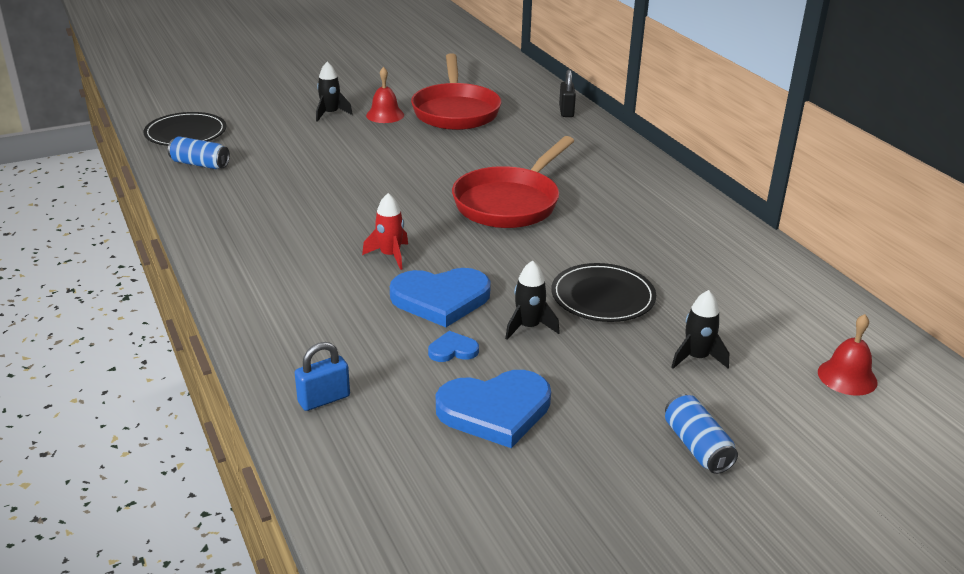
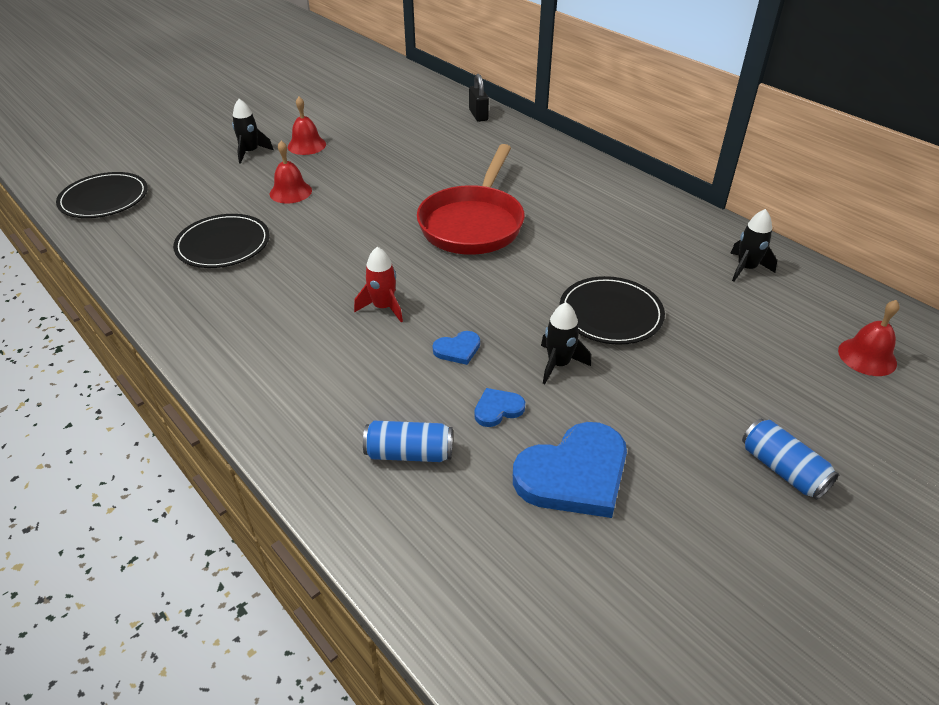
camera: 15 degrees left, 10 degrees up
(200, 164) = (134, 234): blue can -> blue can (409, 453)
(272, 184) = (223, 244): none -> black plate
(324, 399) = (392, 504): blue padlock -> none
(351, 151) = (290, 192): none -> red bell
(441, 299) = (457, 349): blue heart -> blue heart, size x0.47
(455, 111) = (374, 130): red pan -> none
(696, 358) = (729, 365): black rocket -> black rocket (746, 268)

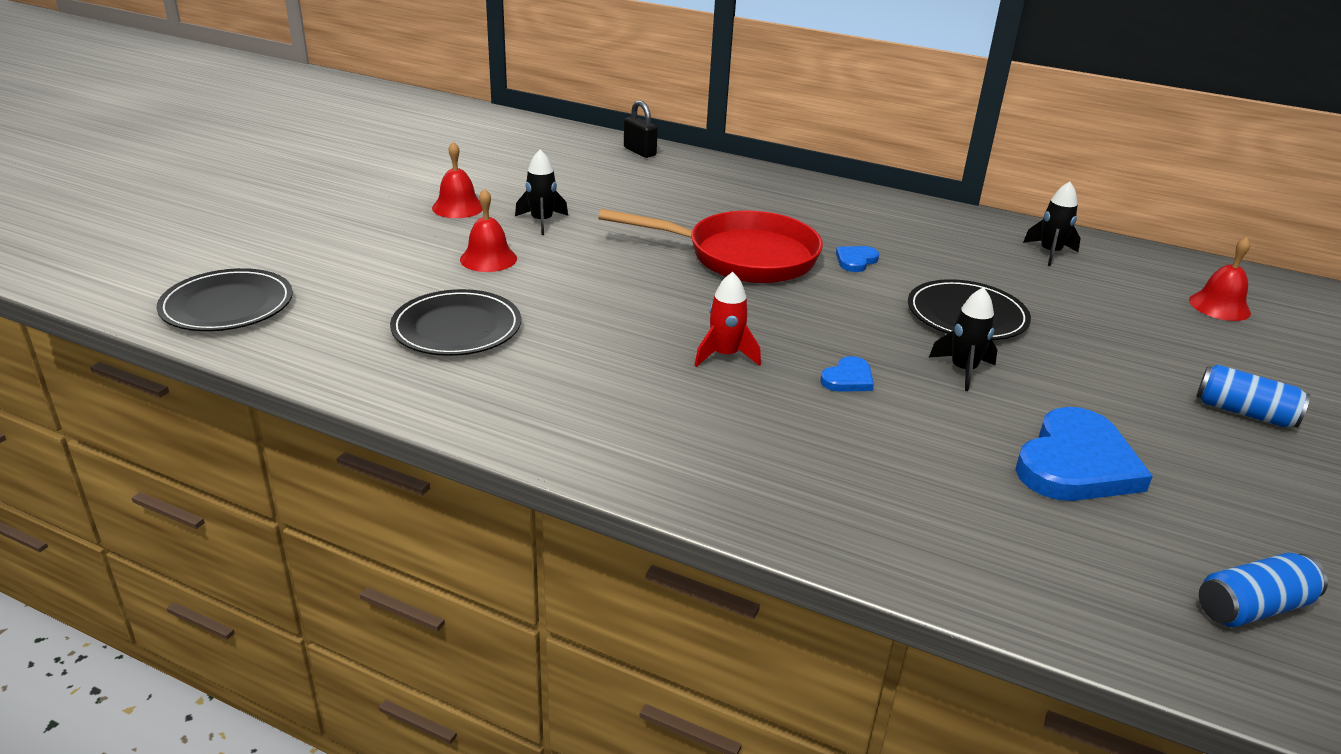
camera: 25 degrees left, 10 degrees down
(251, 152) = (389, 224): black rocket -> black rocket (542, 222)
(409, 453) = (898, 487): blue can -> blue can (1253, 607)
(473, 223) = (742, 257): red pan -> red pan turned 75 degrees counterclockwise
(498, 409) = (945, 424): blue heart -> blue heart (855, 261)

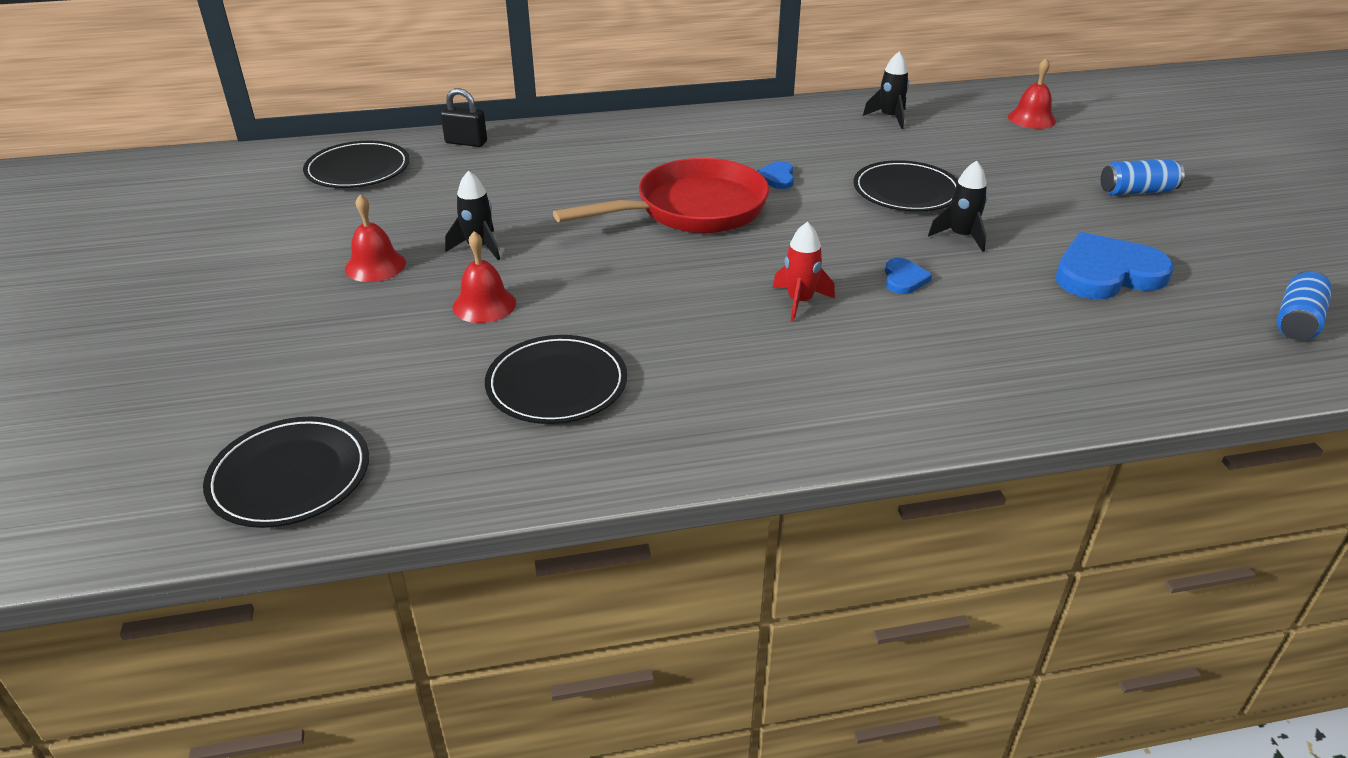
camera: 35 degrees left, 5 degrees up
(538, 144) = (358, 169): none -> black plate
(1076, 463) = (1107, 273): blue heart -> blue heart turned 105 degrees counterclockwise

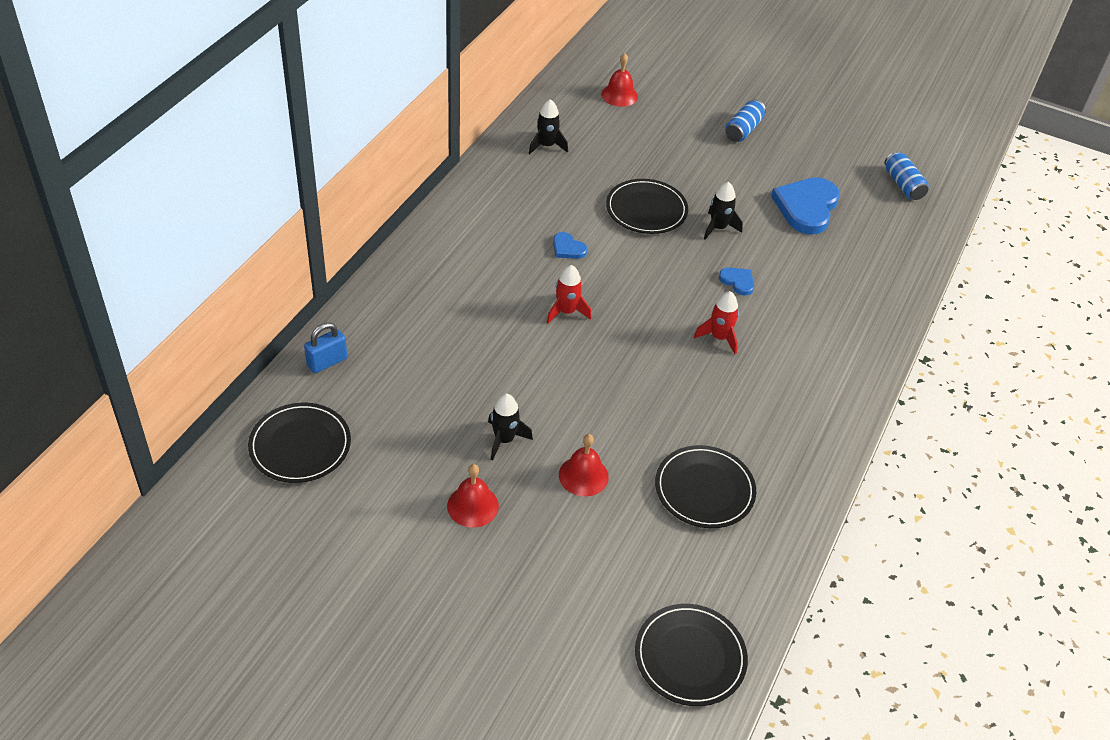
camera: 55 degrees left, 10 degrees up
(466, 142) = (327, 362): black padlock -> blue padlock
(692, 210) = (566, 312): red pan -> red rocket

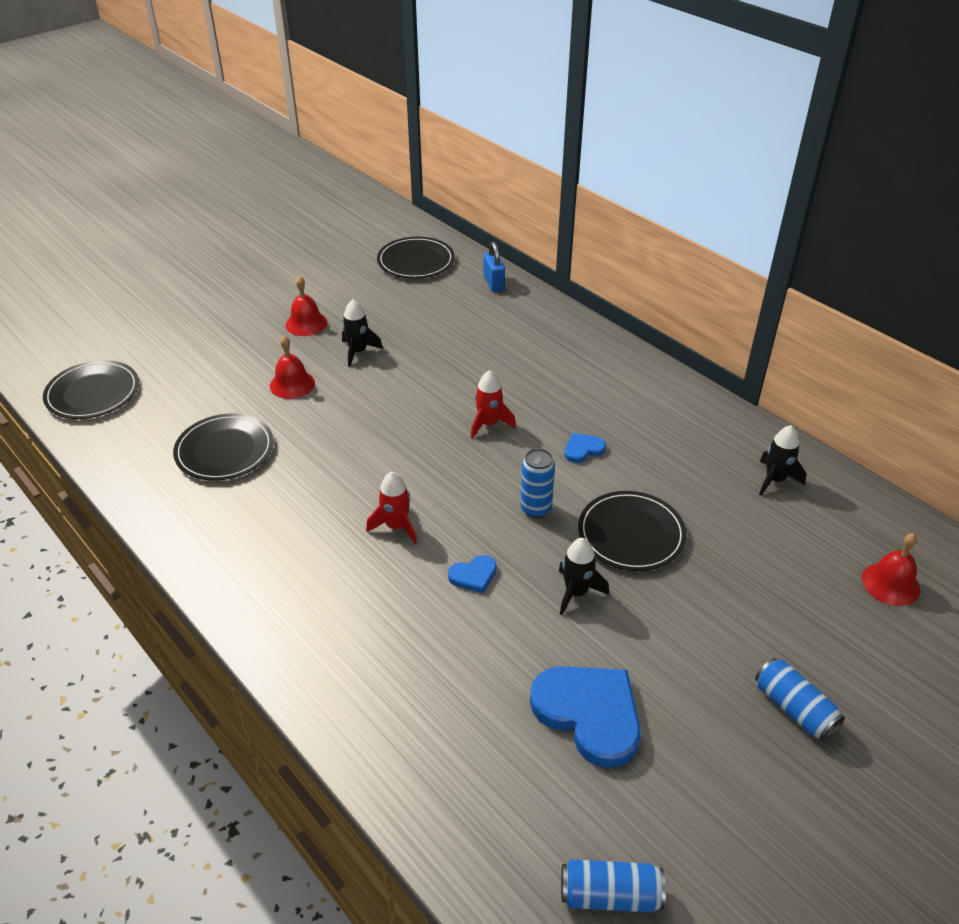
camera: 115 degrees right, 5 degrees down
(651, 263) = (535, 509): none -> blue can

